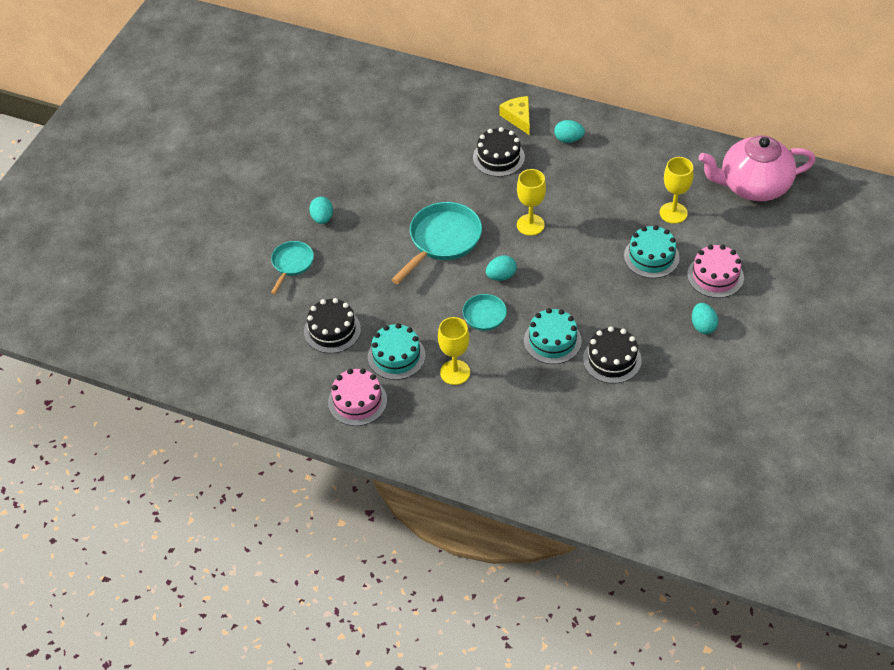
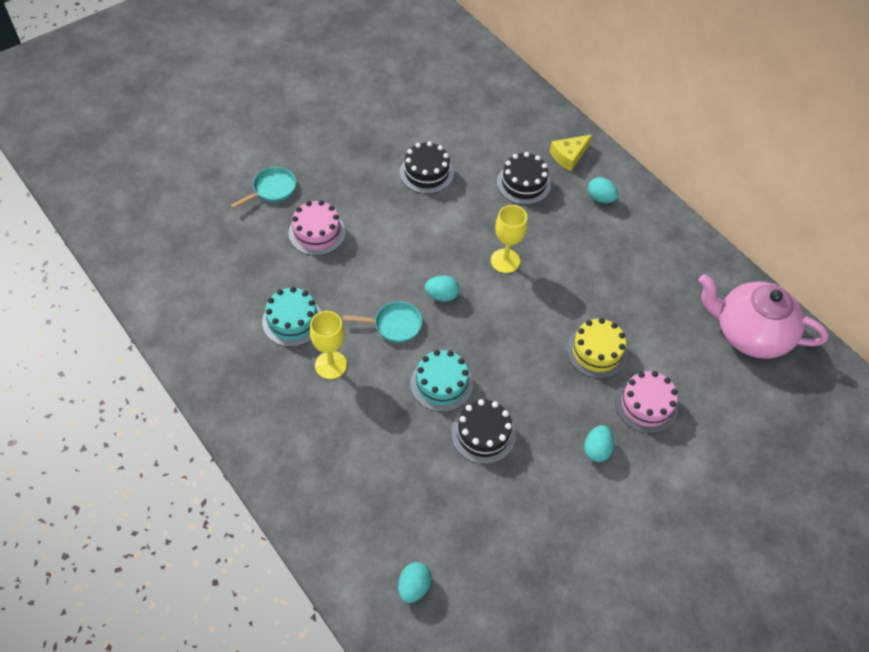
camera: 25 degrees right, 5 degrees up
(322, 218) = (329, 162): turquoise egg -> turquoise egg (414, 587)
(332, 330) = (258, 267): black cake -> black cake (426, 173)
(357, 401) = (227, 344): pink cake -> pink cake (317, 232)
(442, 240) = (415, 234): turquoise pan -> none
(518, 118) = (569, 156): yellow cheese -> yellow cheese turned 135 degrees counterclockwise
(651, 257) = (596, 351): turquoise cake -> yellow cake
(673, 213) = (649, 319): yellow goblet -> none

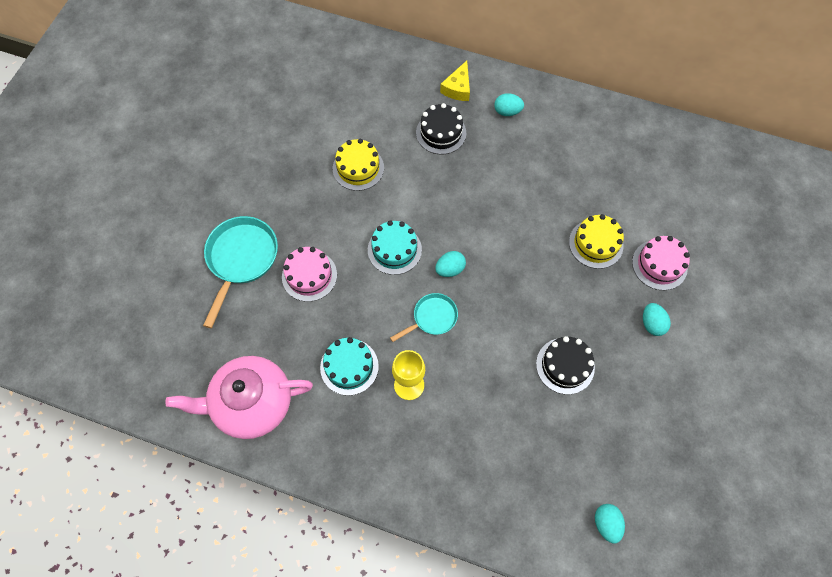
camera: 30 degrees left, 10 degrees up
(272, 189) = (241, 259): turquoise pan -> turquoise pan, size x1.71
(426, 173) = (358, 168): black cake -> yellow cake
(441, 384) = (504, 344): turquoise cake -> turquoise cake (394, 250)
(505, 261) = (475, 209): yellow goblet -> none
(749, 333) = (687, 161): pink teapot -> pink teapot (252, 403)

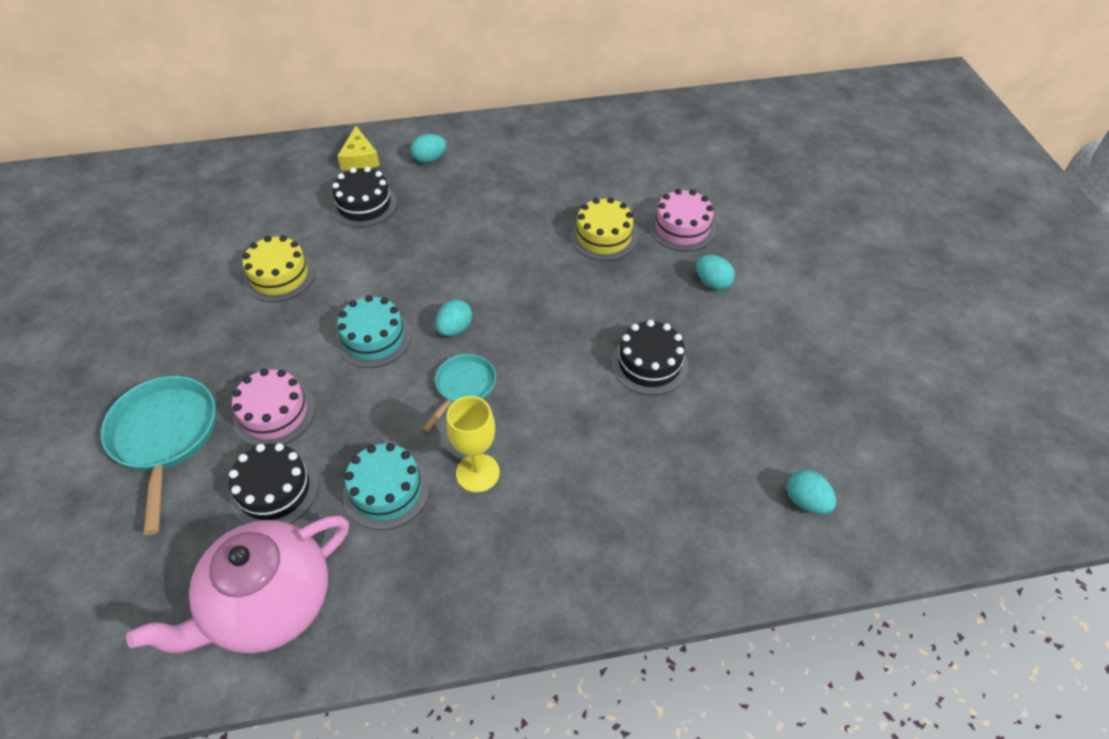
camera: 30 degrees left, 15 degrees down
(286, 330) = (274, 490): none -> black cake

